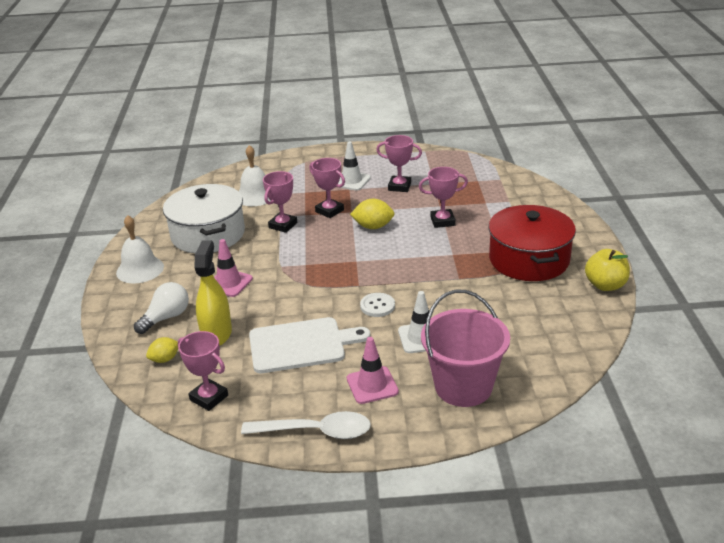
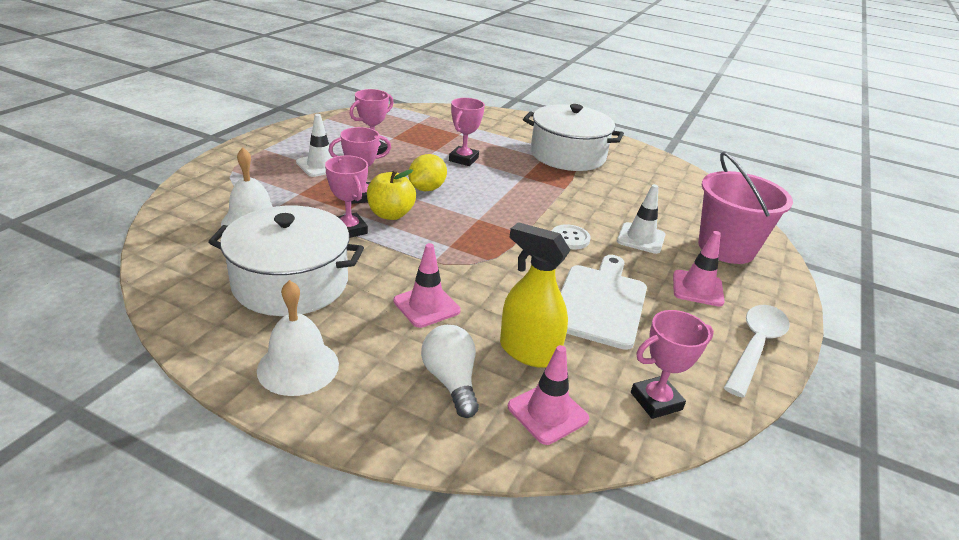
camera: 65 degrees left, 0 degrees up
(165, 359) = (547, 413): yellow lemon -> pink traffic cone
(529, 259) = (567, 155): red pot -> white pot
(605, 285) = (631, 148): yellow apple -> yellow apple (390, 214)

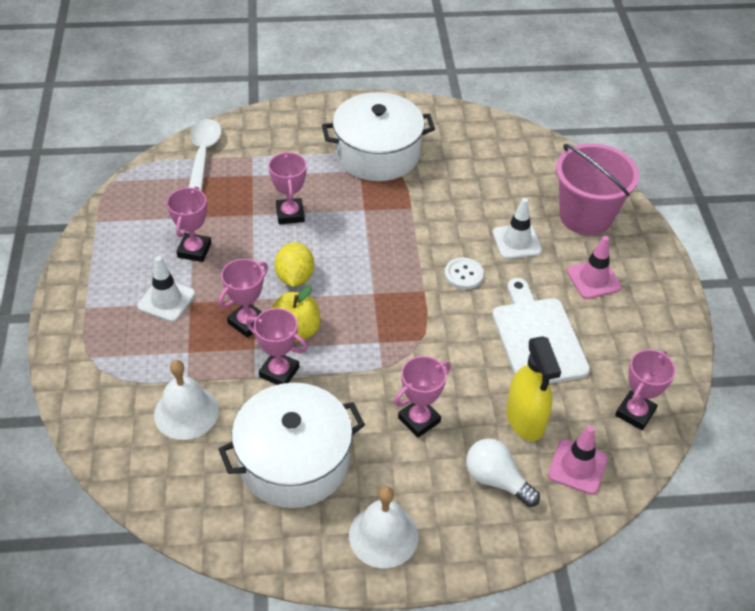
camera: 30 degrees left, 15 degrees up
(426, 306) = (419, 420): pink traffic cone -> pink trophy
(528, 351) = (525, 420): yellow spray bottle -> yellow spray bottle turned 105 degrees counterclockwise
(755, 346) = (665, 320): white spoon -> white spoon (203, 156)

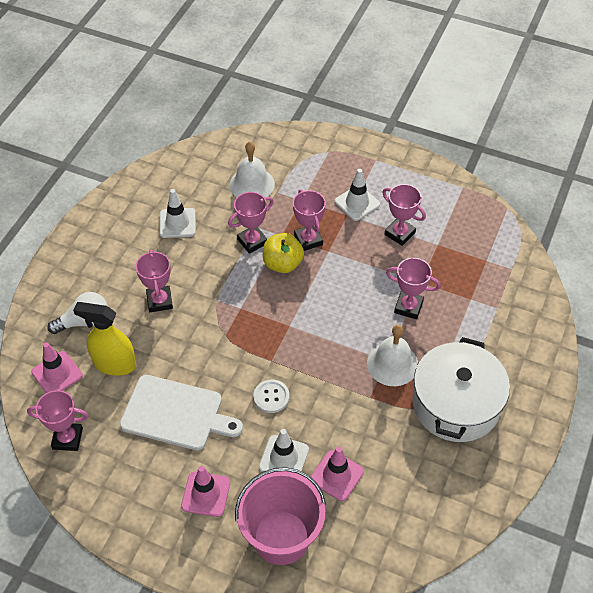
camera: 120 degrees right, 5 degrees up
(203, 156) = (512, 274): white spoon -> none
(294, 461) = (177, 223): white pot -> white traffic cone
(295, 277) = (335, 283): yellow lemon -> none
(383, 535) = (94, 245): white bell -> white bell (392, 364)
(504, 203) = (337, 475): none -> pink traffic cone
(635, 413) = (67, 438): pink trophy -> pink trophy turned 60 degrees counterclockwise

